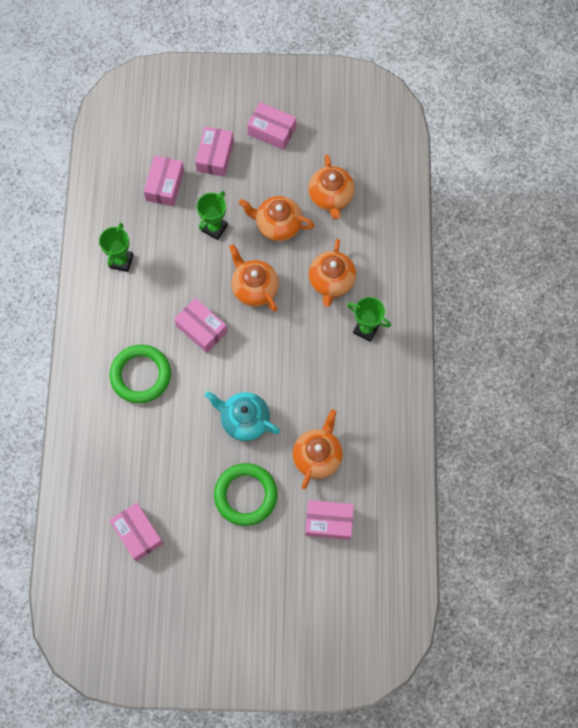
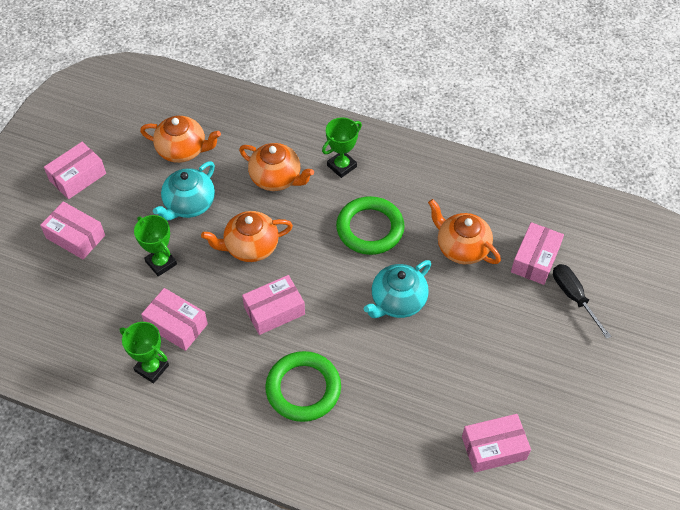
camera: 70 degrees left, 15 degrees down
(165, 185) = (82, 295): pink box -> pink box (176, 325)
(245, 495) = (483, 325): green ring -> green ring (370, 228)
(277, 225) = (189, 205): orange teapot -> turquoise teapot
(301, 564) = (573, 297): none -> black screwdriver

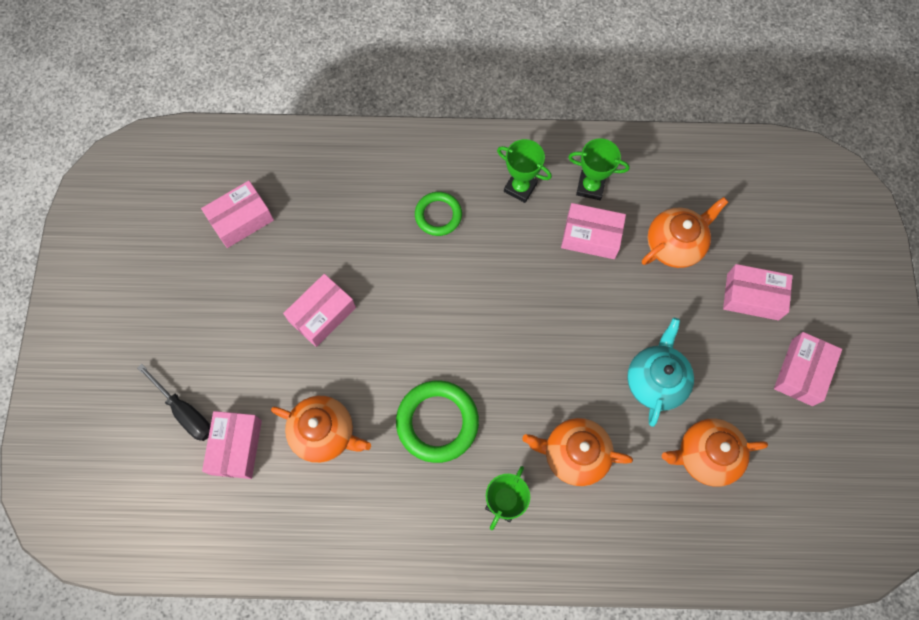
camera: 160 degrees right, 15 degrees up
(161, 263) = (644, 298): green trophy -> green trophy (520, 187)
(250, 247) = (560, 350): orange teapot -> orange teapot (675, 244)
(274, 311) = (501, 285): pink box -> pink box (322, 314)
(303, 389) = (438, 215): green ring -> green ring, size x0.63
(397, 301) = (376, 339): turquoise teapot -> none

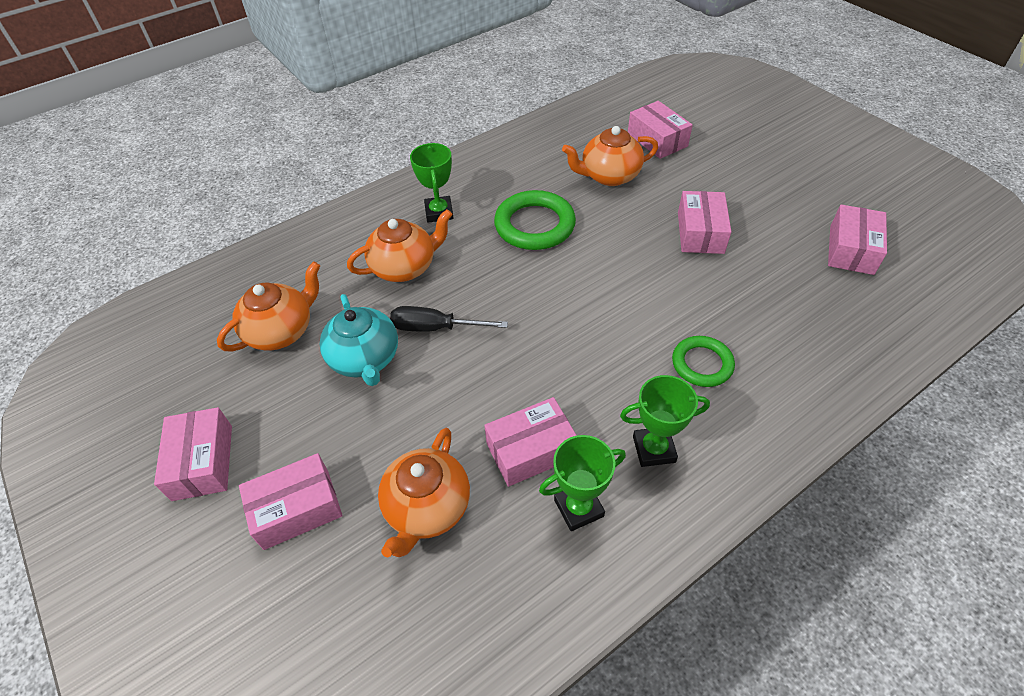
camera: 145 degrees right, 20 degrees down
(185, 412) = (713, 136): black screwdriver -> black screwdriver (435, 328)

